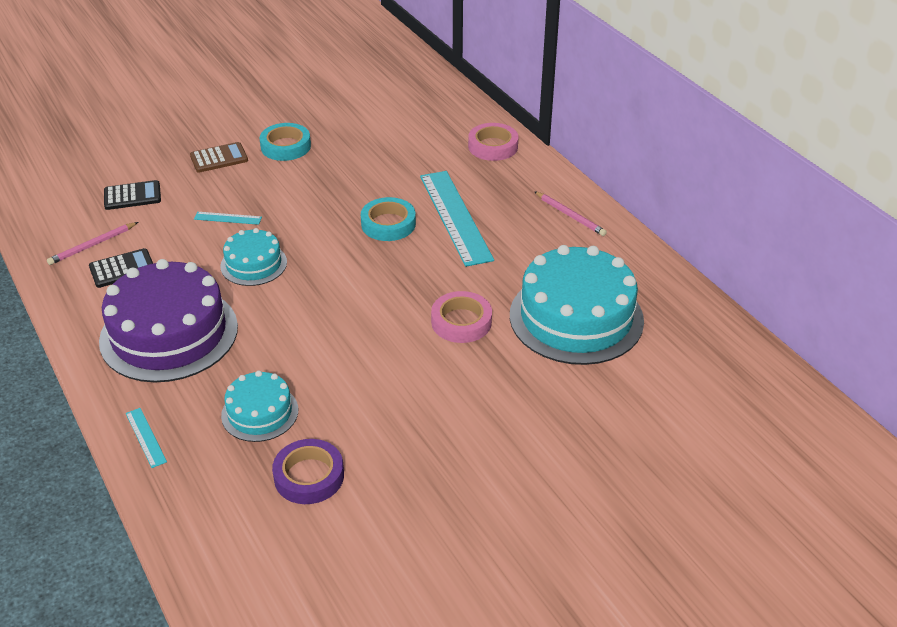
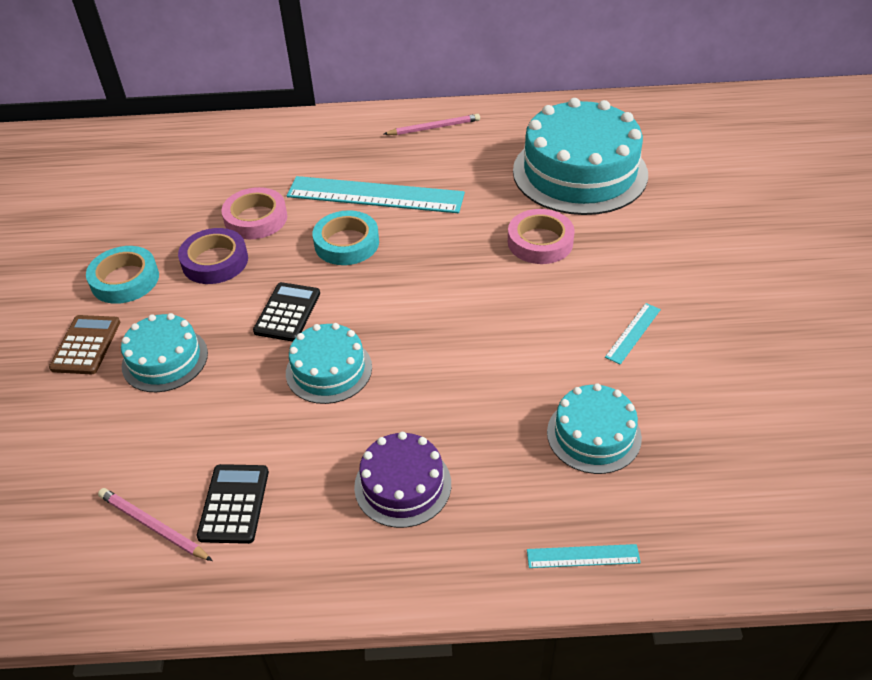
camera: 60 degrees left, 5 degrees up
(92, 245) = (153, 526): pink pencil -> pink pencil turned 135 degrees clockwise
(132, 196) = (81, 454): black calculator -> black calculator (287, 312)
(169, 333) = (402, 485): purple cake -> purple cake, size x0.52
(224, 193) = (165, 359): none -> turquoise cake
(227, 218) = (219, 369): turquoise ruler -> turquoise ruler (633, 333)
(309, 476) = (712, 420): purple tape -> purple tape (215, 261)
(493, 146) = (284, 136): pink tape -> pink tape (256, 219)

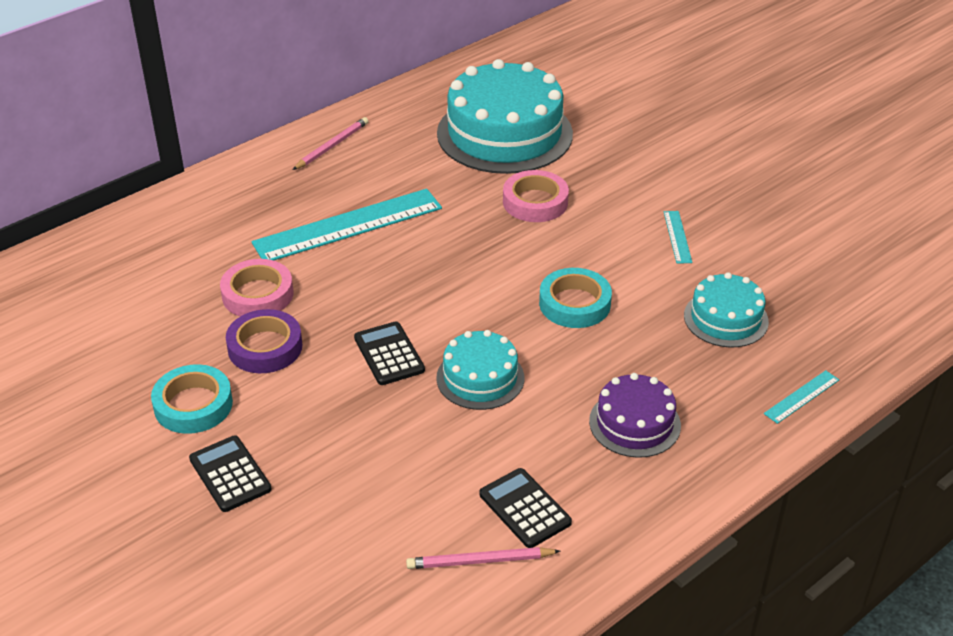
camera: 40 degrees left, 5 degrees down
(86, 345) = (230, 474): brown calculator -> black calculator
(165, 359) = (324, 445): turquoise cake -> none
(346, 243) = (372, 276): turquoise tape -> turquoise tape (574, 304)

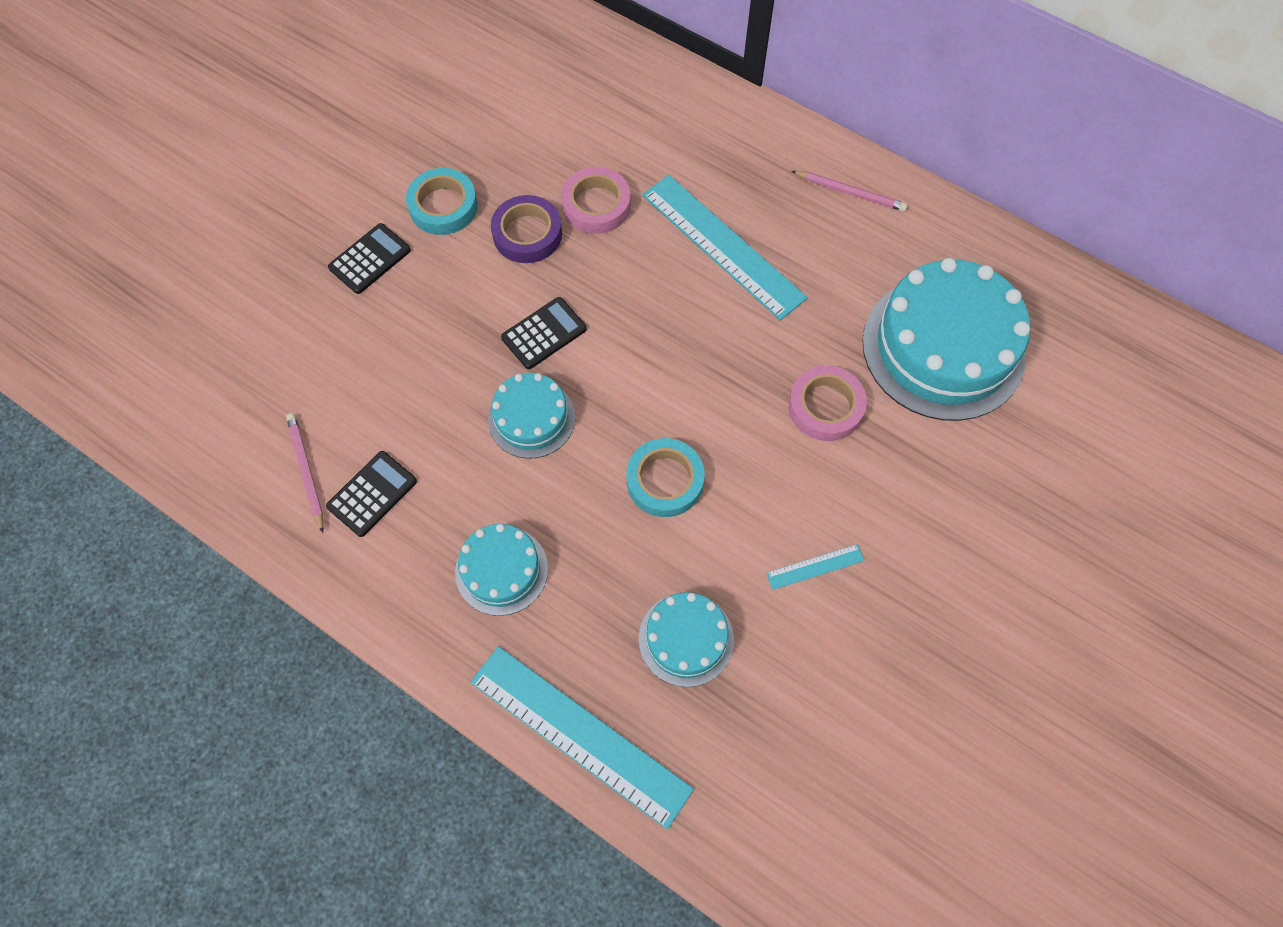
camera: 75 degrees right, 25 degrees up
(634, 423) = (501, 570): purple cake -> turquoise cake
(801, 397) = (580, 735): turquoise ruler -> turquoise ruler, size x2.33

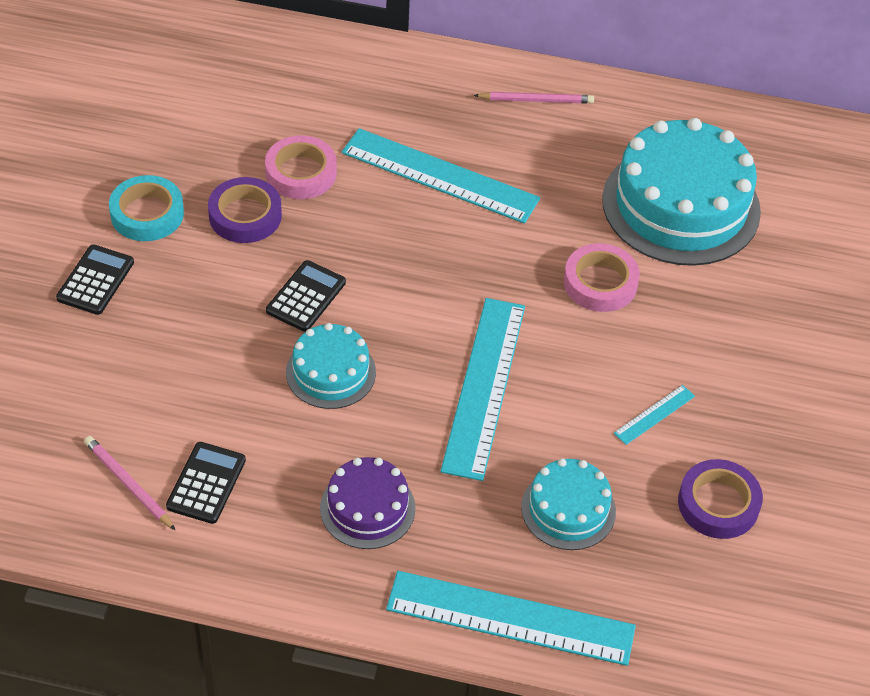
camera: 25 degrees left, 15 degrees down
(501, 570) = (367, 508): turquoise cake -> purple cake
(665, 481) = (484, 386): turquoise tape -> turquoise ruler
(835, 687) = (718, 504): none -> purple tape

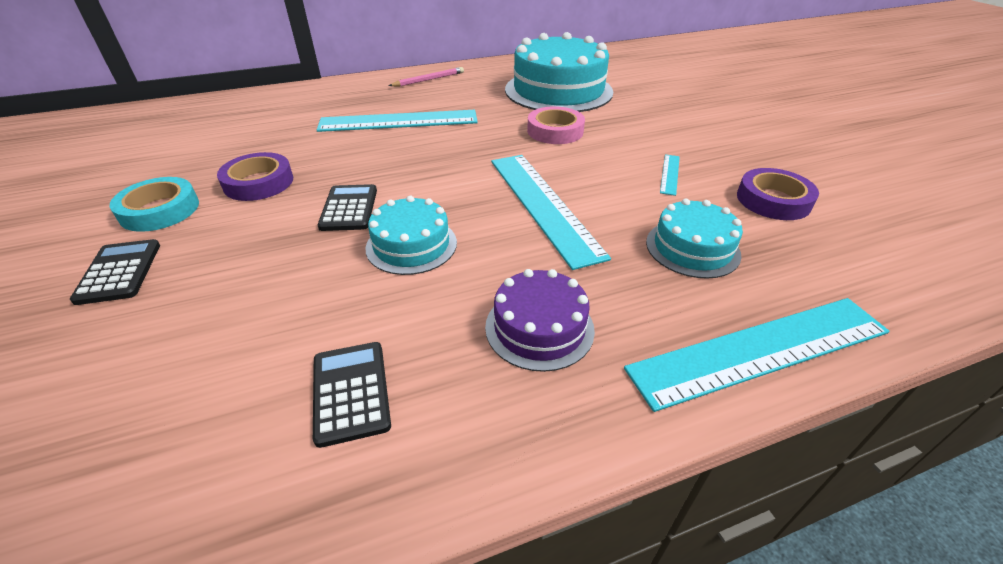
camera: 30 degrees left, 10 degrees down
(128, 484) = (247, 445): pink pencil -> none
(301, 173) = (291, 149): pink tape -> none

